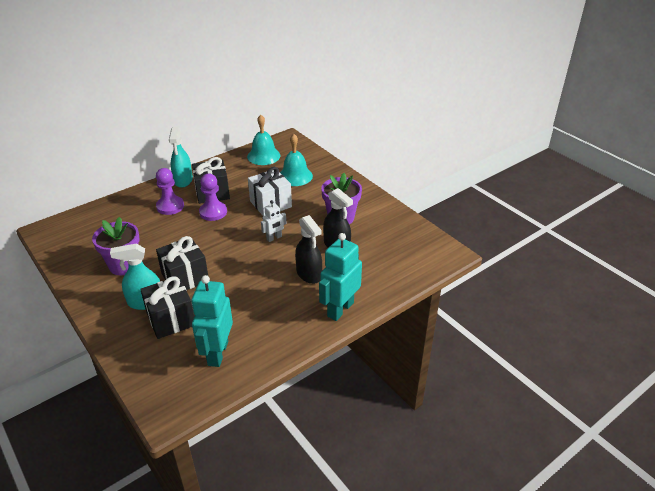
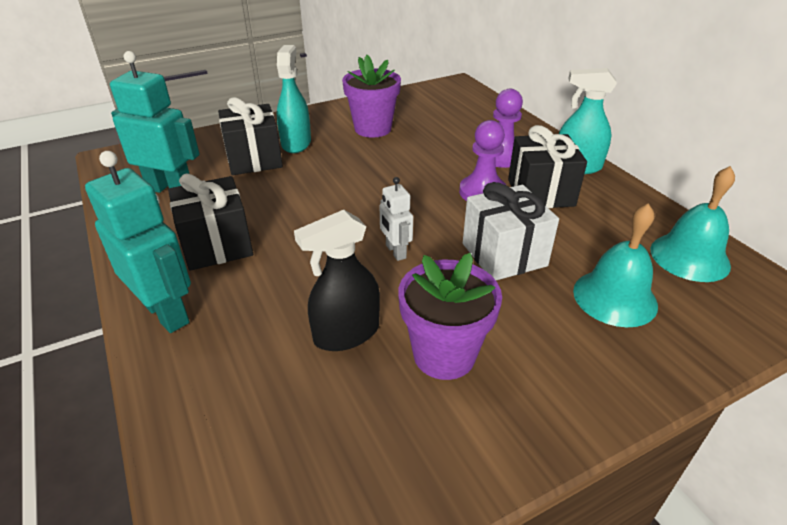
camera: 100 degrees right, 0 degrees up
(185, 277) = (329, 168): black gift -> black gift (217, 245)
(309, 274) = (278, 284): black spray bottle -> none

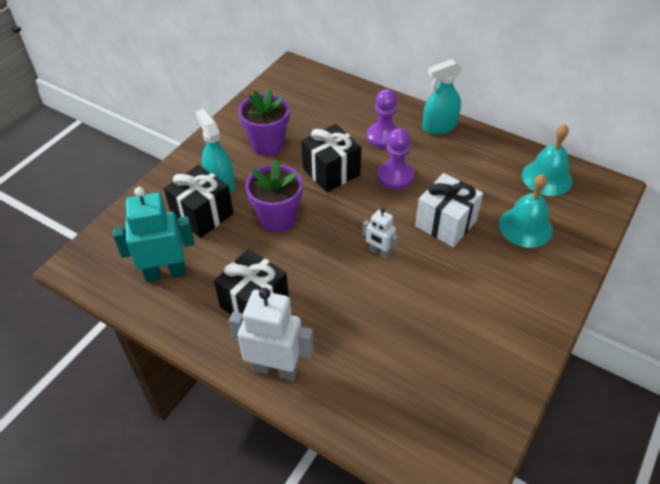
camera: 30 degrees left, 10 degrees up
(166, 313) = (275, 369): turquoise robot -> white robot
(346, 333) = (399, 325): black spray bottle -> none
(444, 355) = (464, 311): purple flower pot -> purple flower pot (277, 219)
(540, 192) = (432, 161): black gift -> black gift (331, 172)

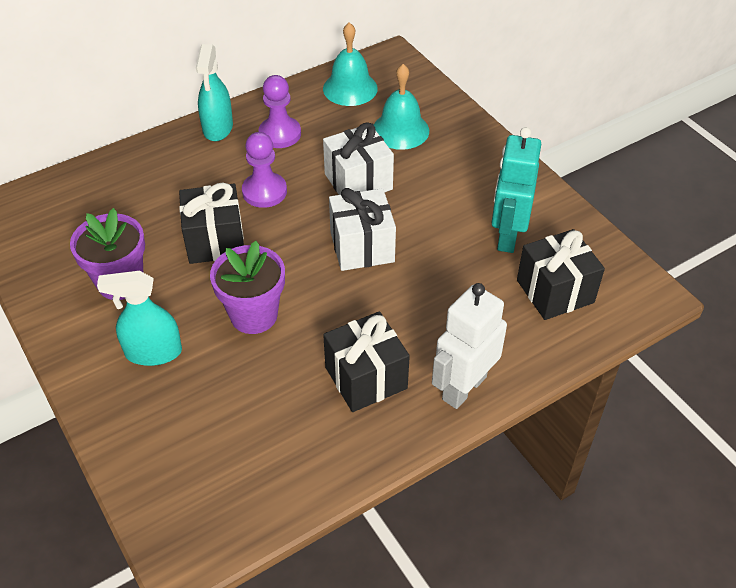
camera: 65 degrees left, 0 degrees up
(165, 273) = (264, 454): turquoise robot -> turquoise robot (507, 236)
(202, 215) = (193, 387): black gift -> black gift (555, 291)
(379, 252) = (362, 247): white robot -> white gift
(383, 137) = (196, 176): purple pawn -> purple pawn (280, 134)

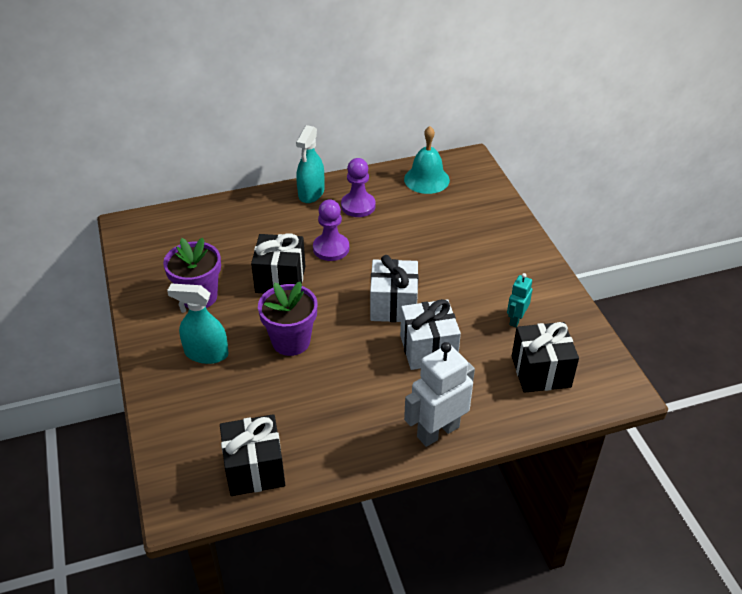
camera: 15 degrees right, 5 degrees down
(358, 182) = (408, 254): white gift -> white gift (428, 349)
(366, 378) = (362, 407): black gift -> black gift (255, 469)
(400, 130) = (456, 219): turquoise bell -> none
(507, 236) = (516, 319): turquoise robot -> turquoise robot, size x0.54

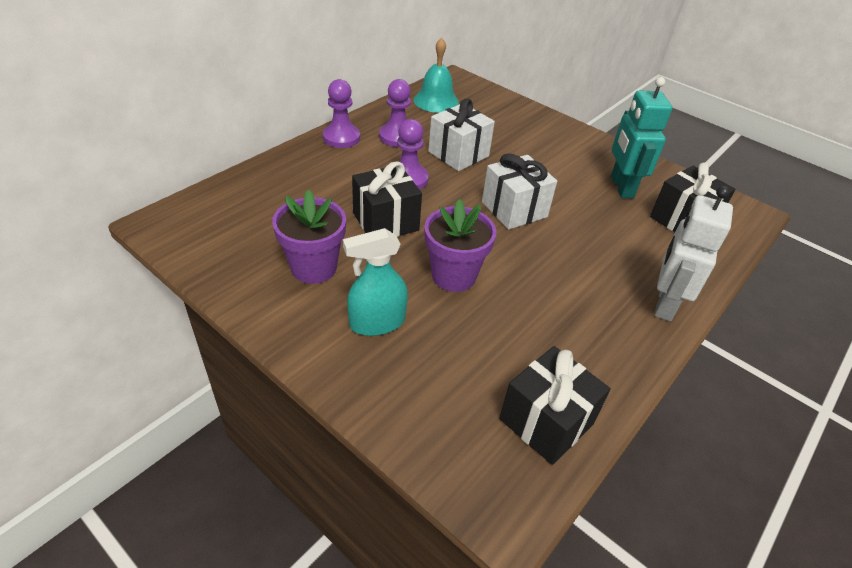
camera: 35 degrees left, 0 degrees up
(311, 193) = (341, 137): turquoise spray bottle -> purple pawn
(428, 349) = (581, 235): white gift -> white gift (458, 154)
(516, 319) = (621, 187): turquoise robot -> turquoise robot, size x1.85

